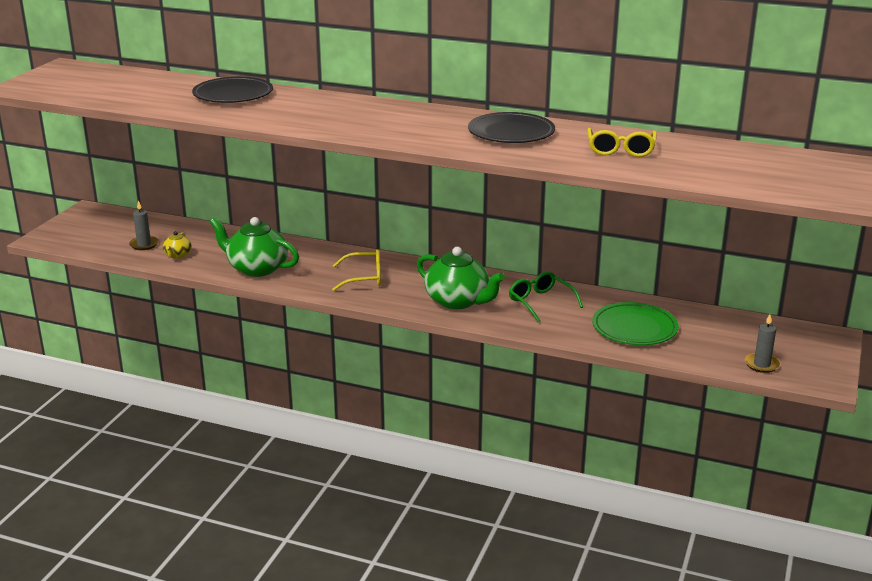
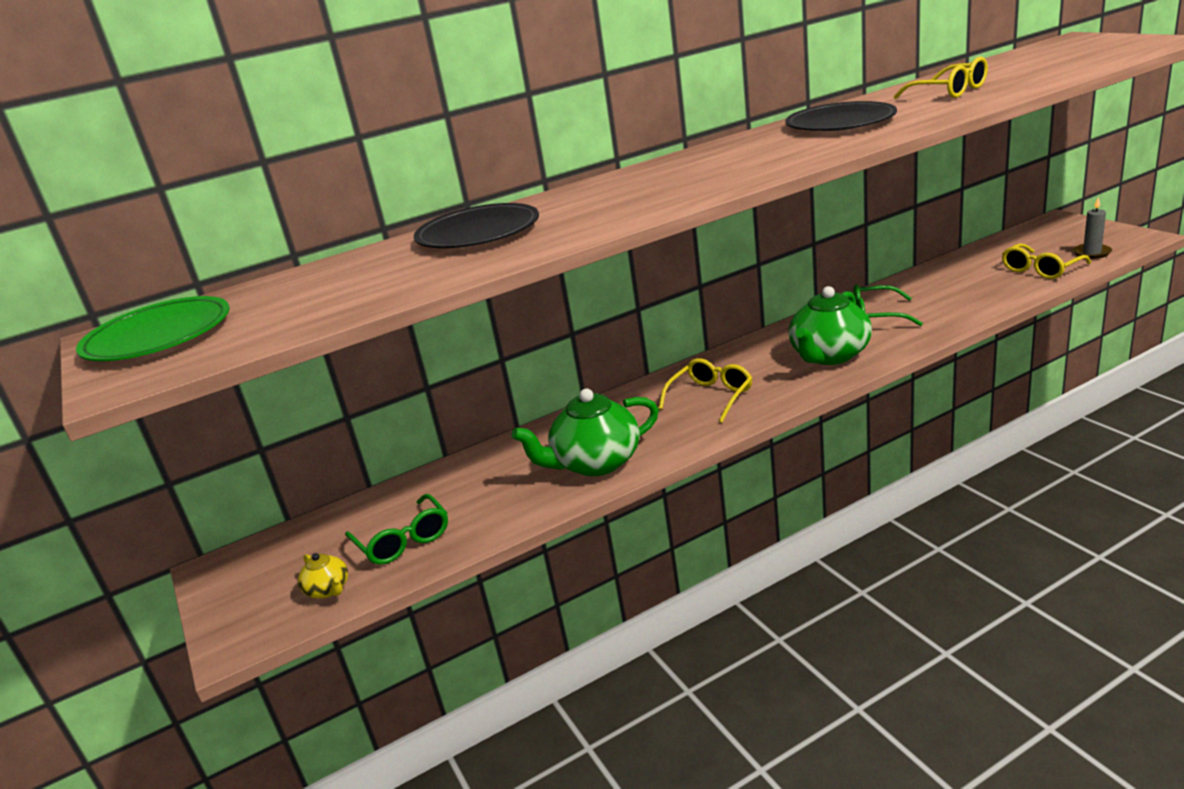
camera: 45 degrees left, 0 degrees up
(144, 244) = (403, 540): grey candle -> green glasses
(177, 255) = (476, 517): yellow teapot -> yellow teapot (328, 590)
(458, 301) = (829, 356): green teapot -> green teapot turned 135 degrees clockwise
(634, 328) = (975, 286): green plate -> green plate (158, 336)
(699, 348) = (1041, 269): none -> yellow glasses

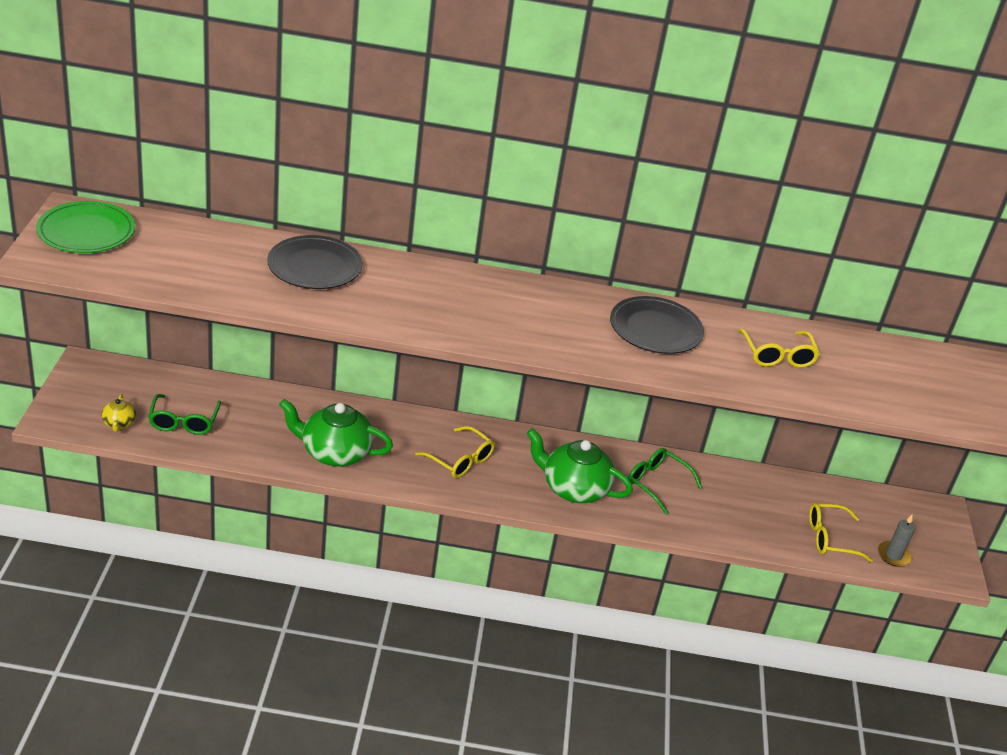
camera: 25 degrees right, 10 degrees up
(710, 397) = (460, 460): yellow glasses -> yellow glasses turned 60 degrees clockwise
(829, 356) = (573, 488): green teapot -> green teapot turned 45 degrees clockwise

